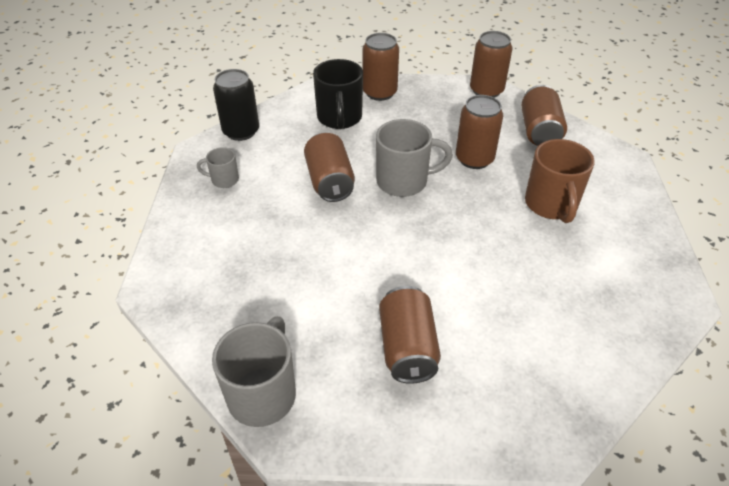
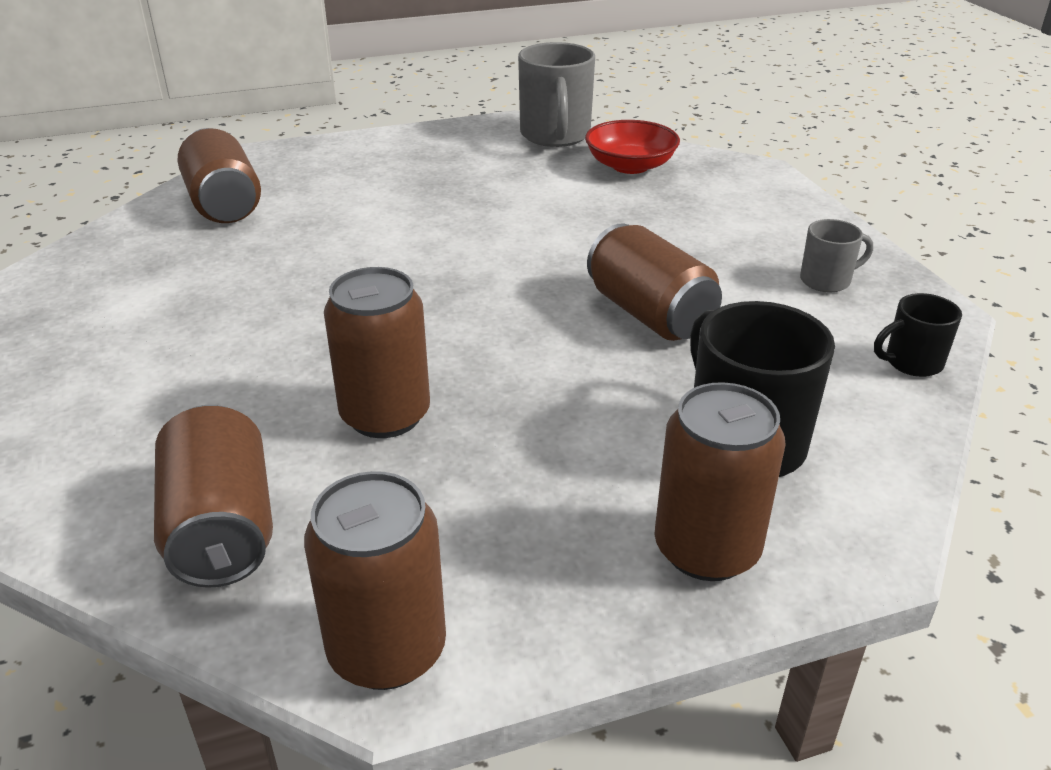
camera: 160 degrees right, 10 degrees down
(237, 322) = (630, 166): none -> red bowl
(241, 131) = (911, 362): black can -> black mug
(404, 181) = (515, 342): grey mug -> none
(407, 348) = (423, 181): brown can -> brown can (224, 204)
(551, 205) = (219, 360): brown mug -> none

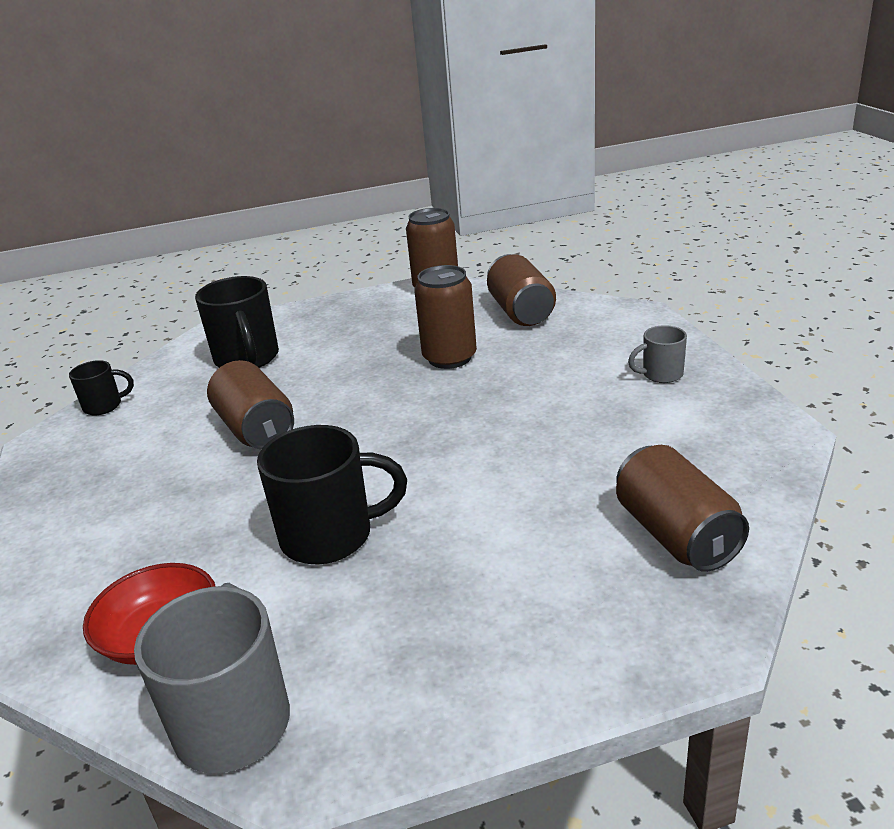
camera: 175 degrees left, 5 degrees down
(521, 213) = (330, 536): none -> black mug
(706, 549) = (295, 321): brown can -> none
(827, 280) = (92, 467): grey mug -> grey mug (661, 374)

